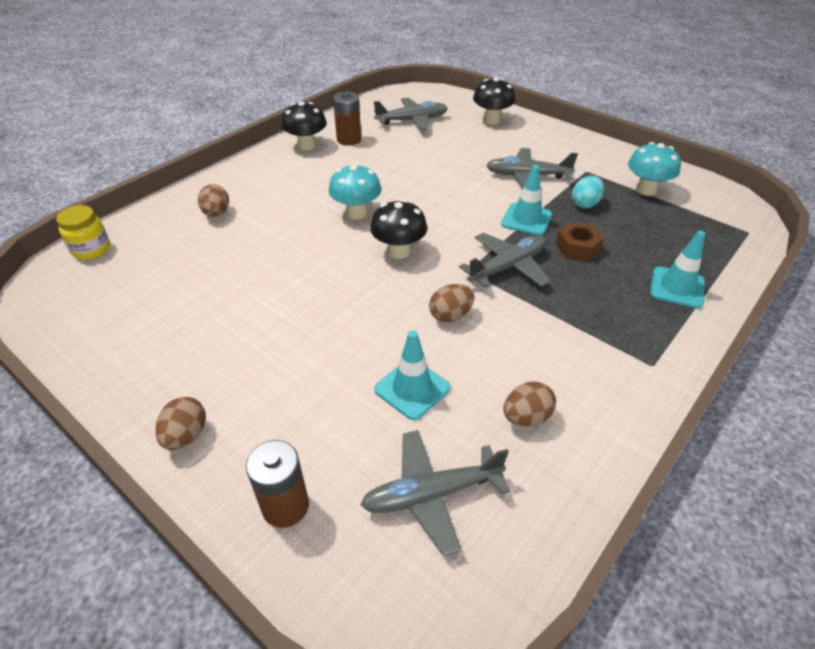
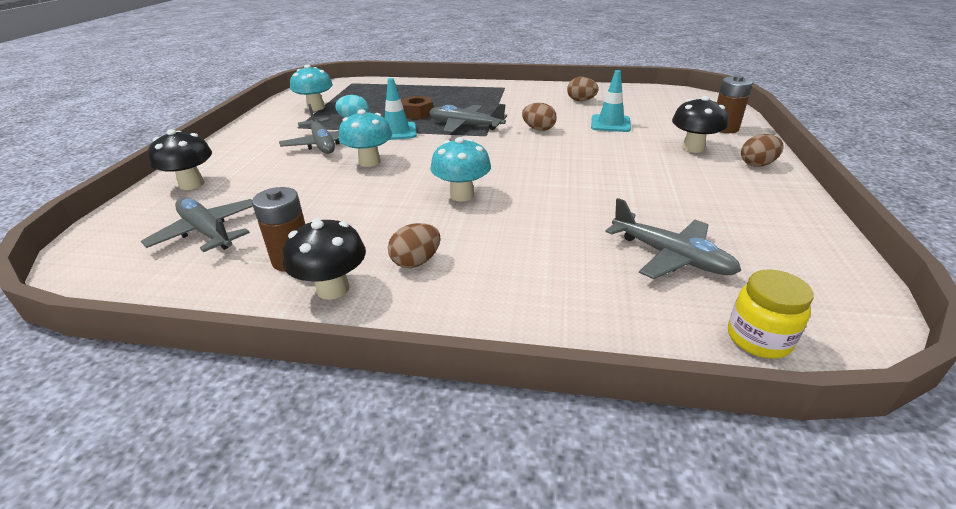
camera: 120 degrees left, 10 degrees down
(216, 213) = (565, 278): brown egg -> brown egg (416, 262)
(399, 251) = (495, 161): black mushroom -> black mushroom (693, 148)
(432, 494) = (655, 107): grey plane -> grey plane (671, 256)
(463, 189) = (369, 162): none -> turquoise mushroom
(677, 288) = (431, 89): turquoise traffic cone -> none

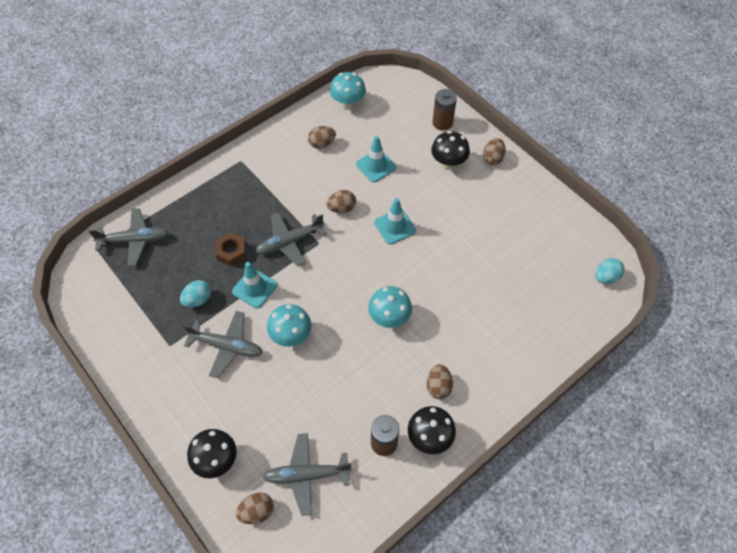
camera: 50 degrees left, 25 degrees up
(140, 225) = (257, 511): none -> brown egg
(316, 108) = (135, 310): turquoise mushroom -> turquoise mushroom (348, 103)
(569, 155) = (395, 226): none -> turquoise traffic cone
(671, 256) = (528, 281): grey plane -> grey plane (134, 240)
(758, 339) = (596, 306): yellow jar -> none
(820, 322) = (606, 277): none -> turquoise egg

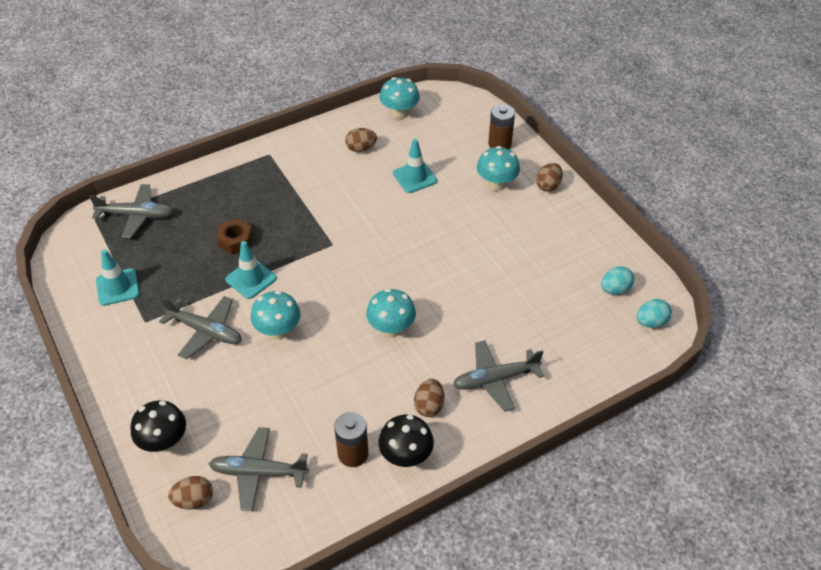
camera: 10 degrees right, 10 degrees down
(198, 300) = (187, 281): turquoise egg -> turquoise egg (615, 289)
(290, 242) = (301, 239): grey plane -> grey plane (495, 379)
(342, 208) = (366, 213): brown egg -> none
(395, 226) = (420, 239): turquoise traffic cone -> turquoise traffic cone (117, 287)
(448, 163) = (496, 184): black mushroom -> turquoise mushroom

